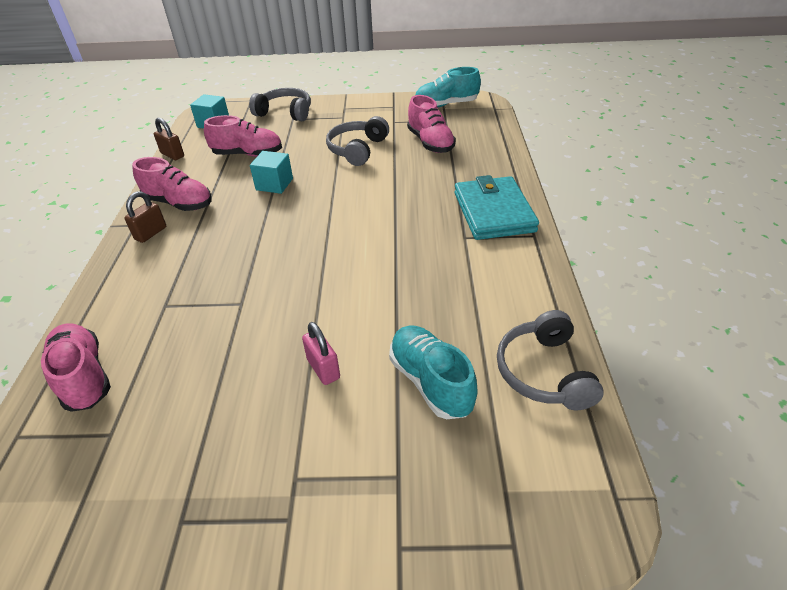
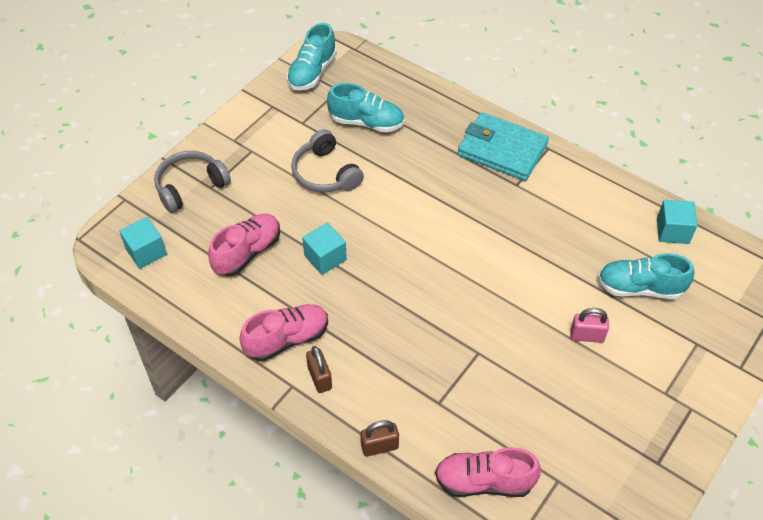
camera: 55 degrees left, 10 degrees up
(172, 155) = (181, 311): brown padlock -> brown padlock (379, 446)
(430, 143) = (367, 122): pink shoe -> turquoise shoe
(544, 372) = (672, 231): grey headphones -> turquoise cube

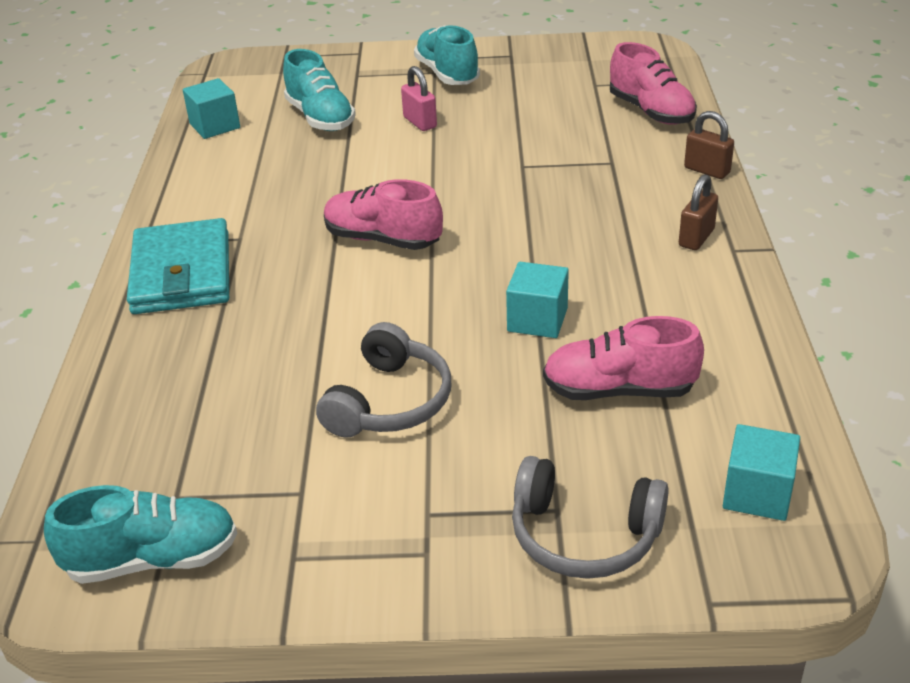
camera: 125 degrees left, 15 degrees down
(287, 339) = (687, 284): pink shoe -> pink shoe (382, 239)
(367, 122) = (234, 419): turquoise shoe -> turquoise shoe (447, 74)

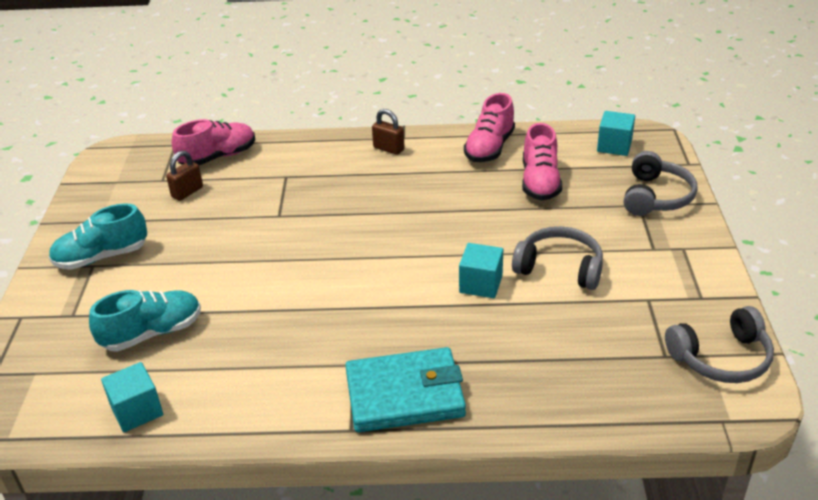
camera: 90 degrees left, 0 degrees up
(153, 559) = (721, 358): turquoise shoe -> grey headphones
(382, 239) = (370, 281): pink shoe -> pink shoe (489, 148)
(420, 122) = (188, 270): pink padlock -> none
(537, 320) = (473, 210): turquoise cube -> turquoise cube (481, 284)
(707, 170) = (308, 140): brown padlock -> brown padlock (187, 192)

